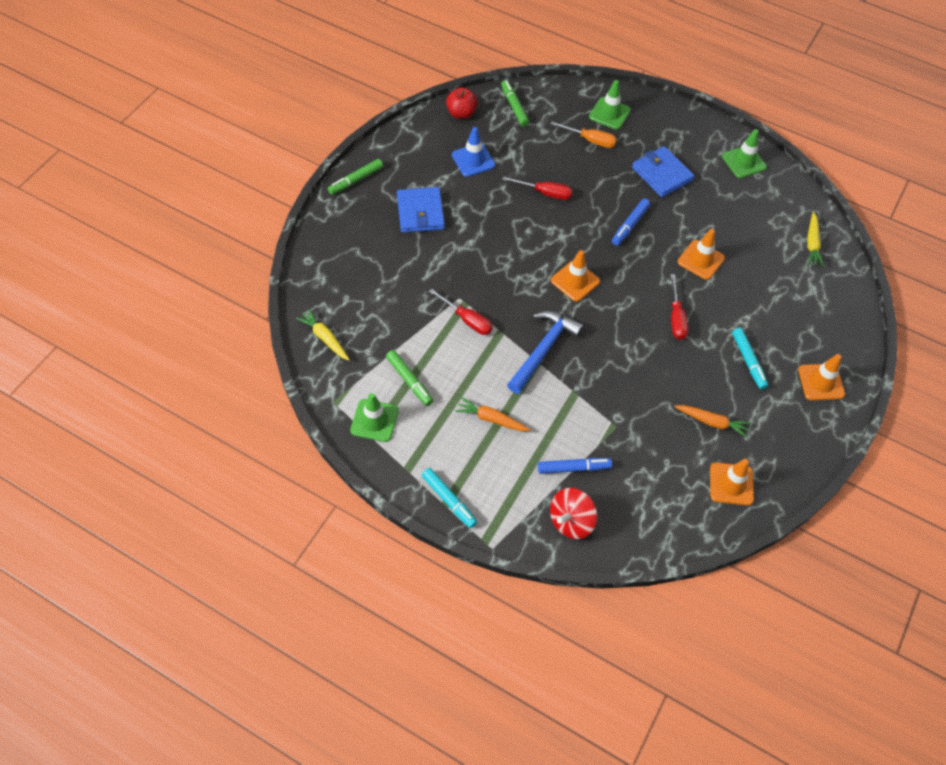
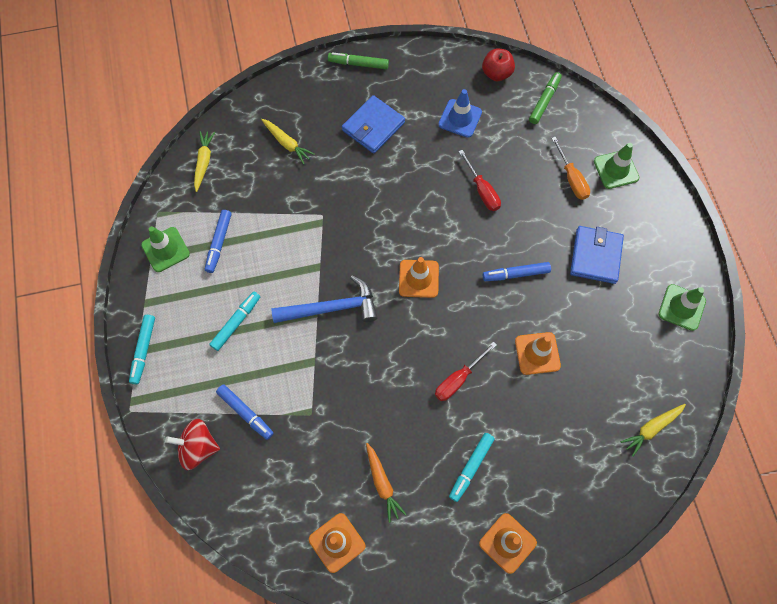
camera: 50 degrees right, 10 degrees up
(372, 274) = (287, 143): none -> yellow carrot
(409, 381) = (219, 243): green marker -> blue marker
(467, 320) = (308, 236): red screwdriver -> none
(491, 419) = (236, 322): orange carrot -> turquoise marker

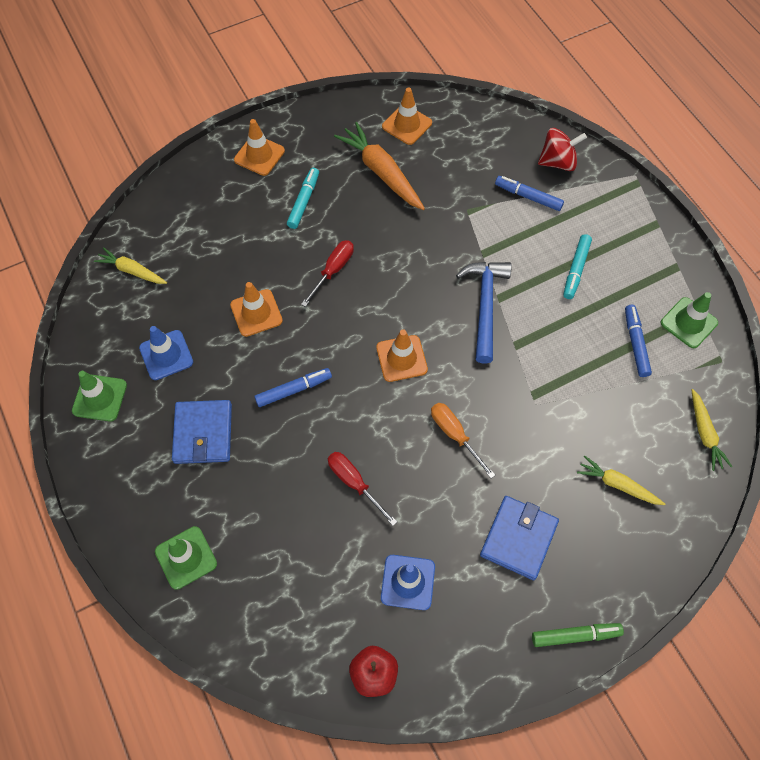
camera: 165 degrees right, 5 degrees down
(143, 350) = (652, 224): turquoise marker -> none
(331, 308) = (485, 306): blue hammer -> blue hammer turned 120 degrees clockwise
(382, 483) = (381, 172): orange carrot -> orange carrot, size x1.68
(544, 101) = (296, 643): green marker -> none
(571, 178) = (243, 529): orange screwdriver -> orange screwdriver (455, 435)
(622, 332) = (166, 355): none -> blue traffic cone
(651, 428) = (132, 271): yellow carrot -> yellow carrot turned 105 degrees counterclockwise

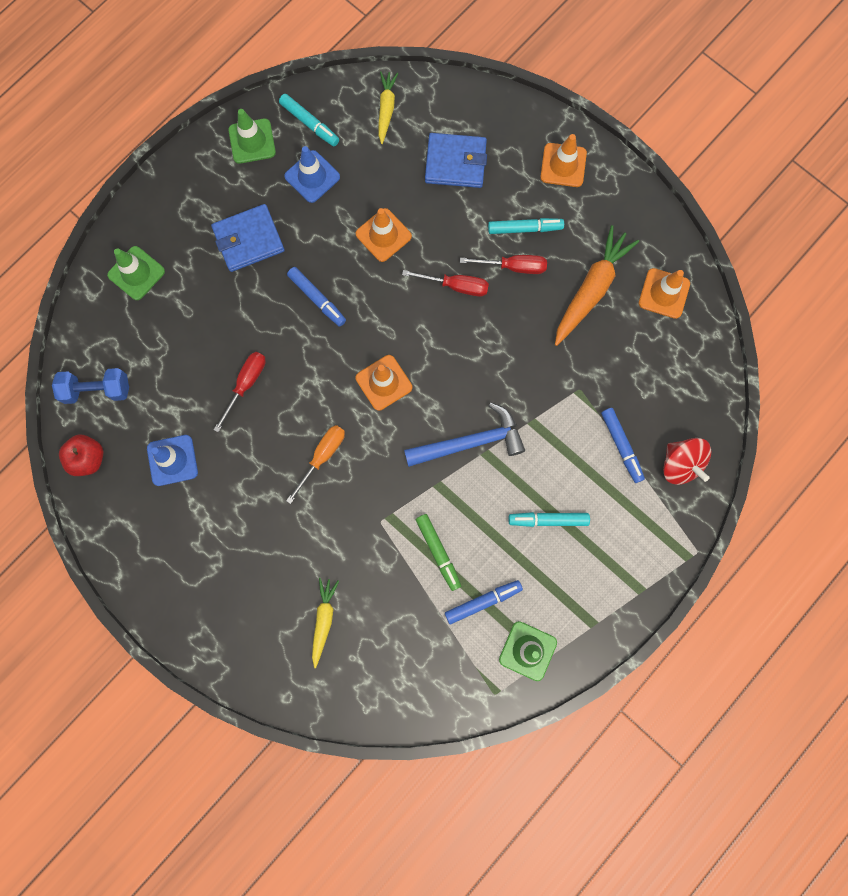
camera: 70 degrees right, 15 degrees up
(110, 340) = (309, 124): none -> turquoise marker
(299, 640) = (97, 390): none -> blue dumbbell
(335, 221) = (513, 267): none -> red screwdriver
(518, 538) = (242, 543): blue wallet -> blue wallet (455, 163)
(528, 196) = (621, 446): blue marker -> blue marker turned 150 degrees clockwise
(575, 635) = (170, 617): green marker -> green marker (438, 552)
(704, 433) = (406, 692): yellow carrot -> none

